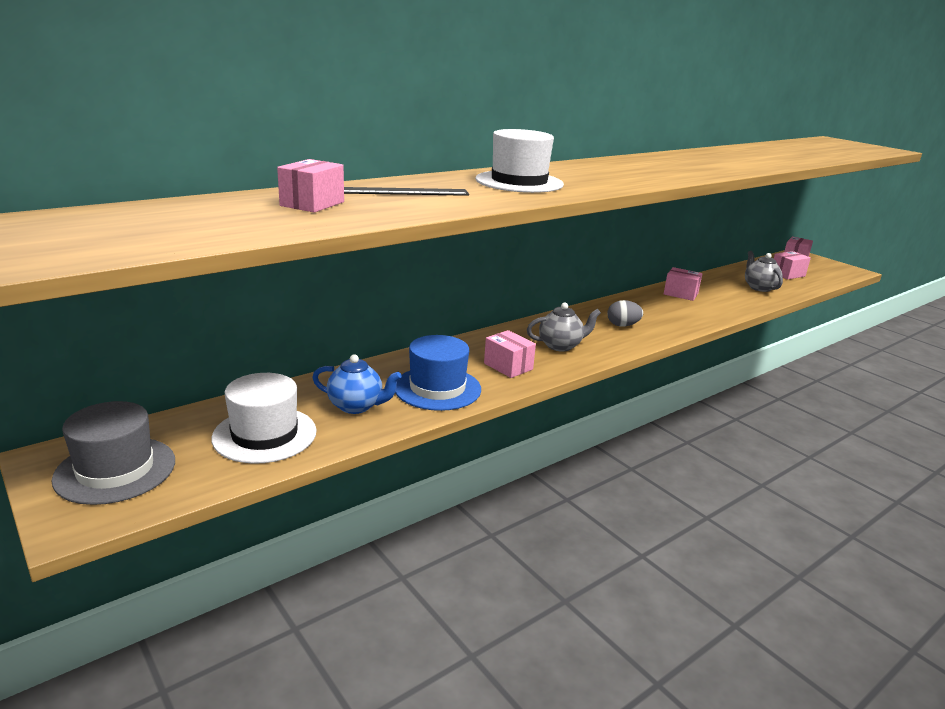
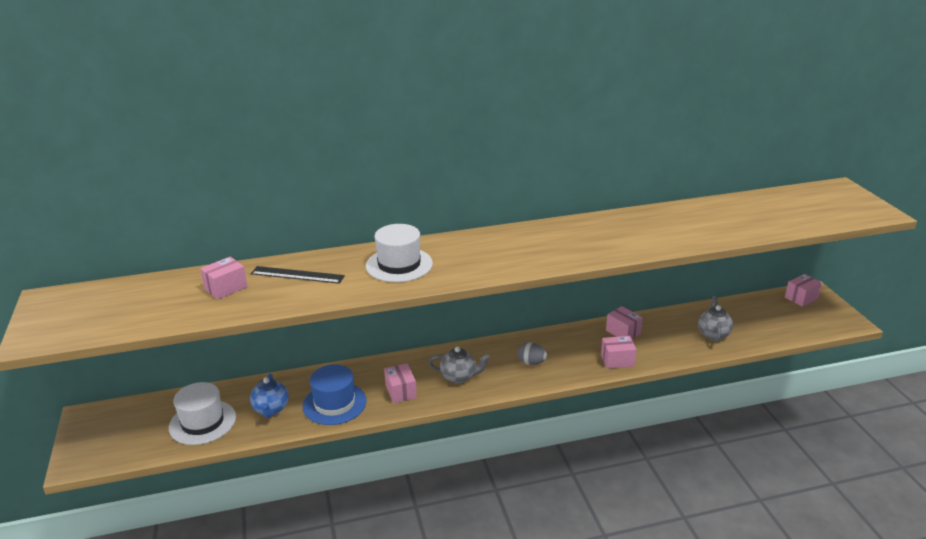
camera: 25 degrees right, 5 degrees up
(115, 470) = (111, 432): grey hat -> none
(356, 406) = (271, 409): blue teapot -> blue teapot turned 45 degrees clockwise
(787, 274) = (766, 319): pink box -> pink box (617, 360)

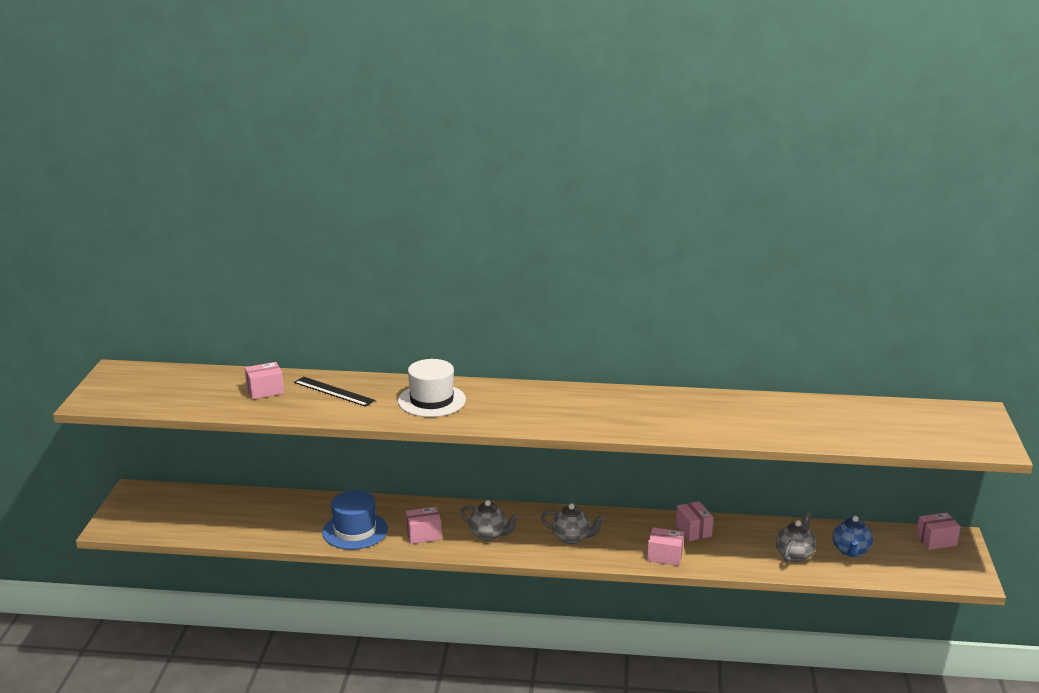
camera: 20 degrees right, 5 degrees down
(202, 422) = (229, 519): white hat -> none
(271, 409) = (295, 522): blue teapot -> blue teapot (851, 551)
(401, 391) = (423, 535): pink box -> pink box turned 75 degrees clockwise
(531, 363) = (572, 538): grey egg -> grey teapot

